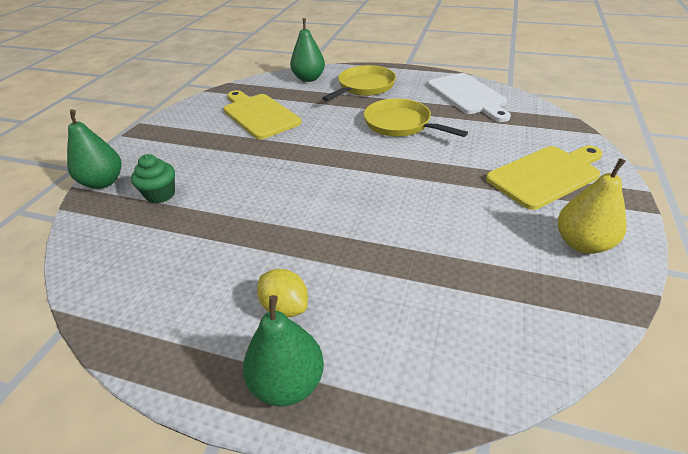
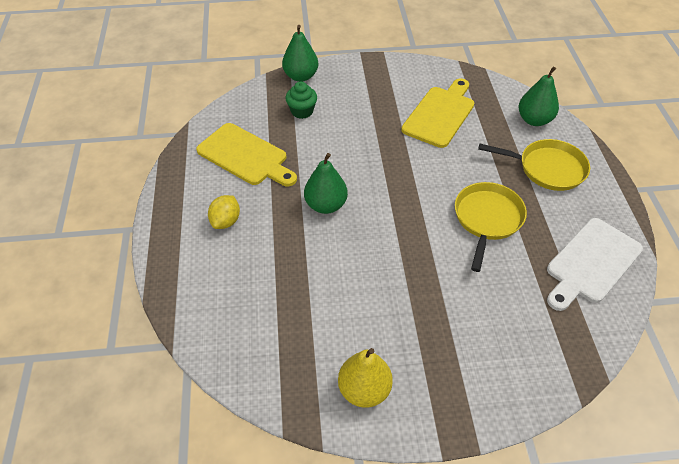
camera: 65 degrees right, 10 degrees up
(288, 382) = (174, 243): green pear -> green pear (326, 205)
(546, 175) = (460, 355): yellow cutting board -> yellow cutting board (245, 156)

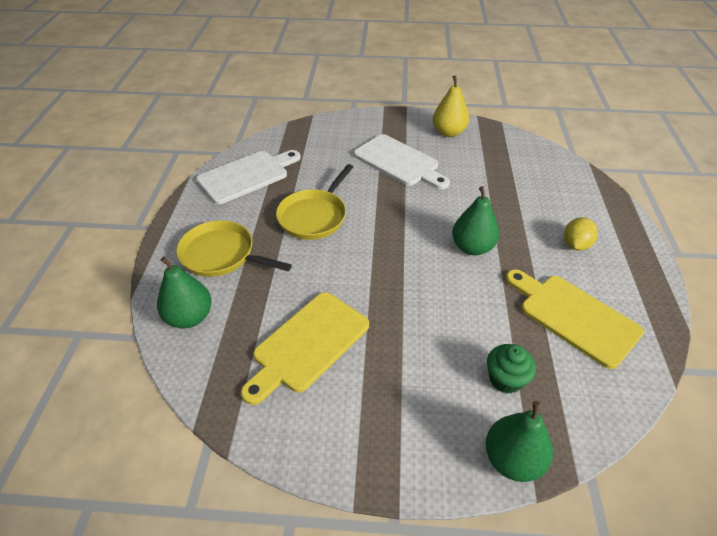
camera: 170 degrees left, 5 degrees down
(421, 314) = (399, 162): none -> white cutting board

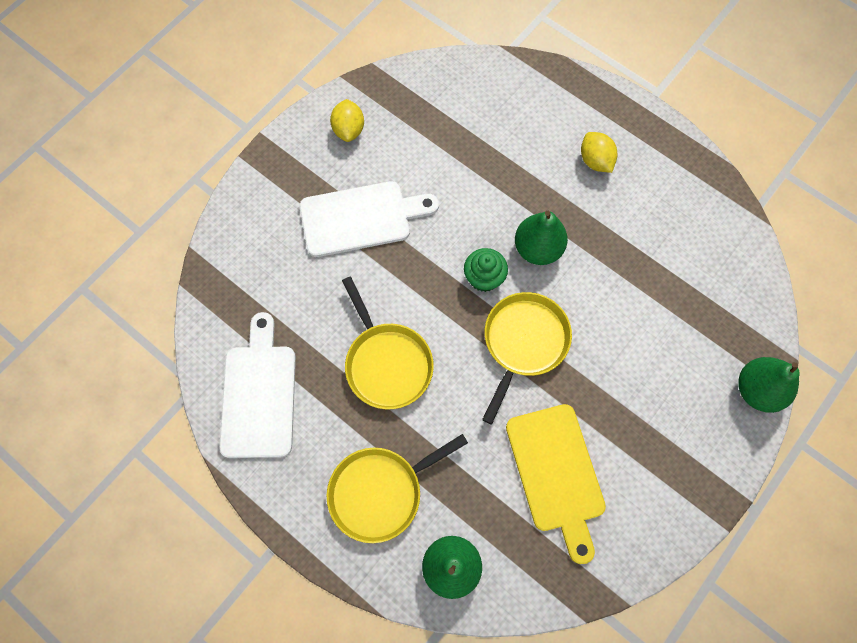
camera: 55 degrees left, 25 degrees up
(394, 274) = (523, 342): none -> yellow pan
(448, 132) = (349, 129): yellow pear -> yellow lemon
(505, 379) = (691, 339): green cupcake -> green cupcake (484, 278)
(574, 317) = (667, 235): yellow cutting board -> none

